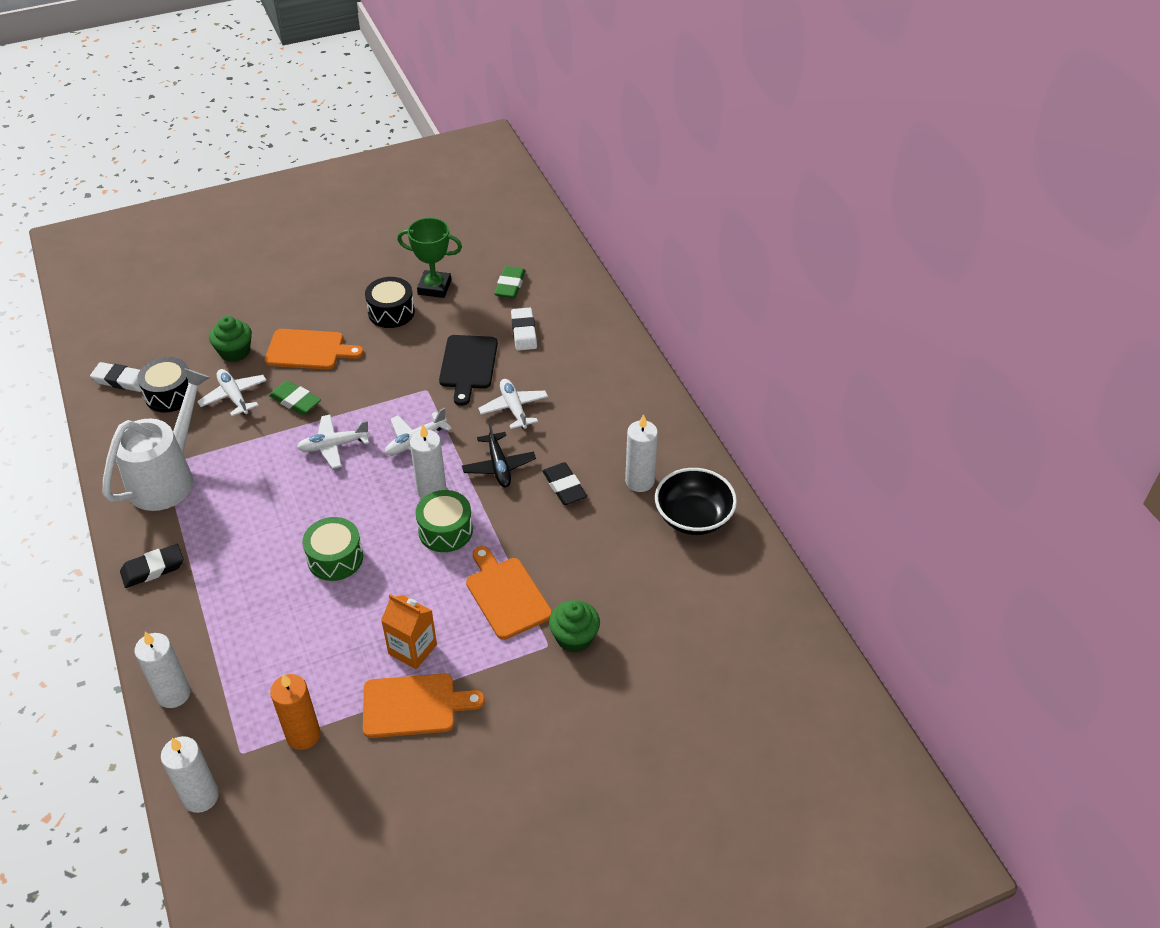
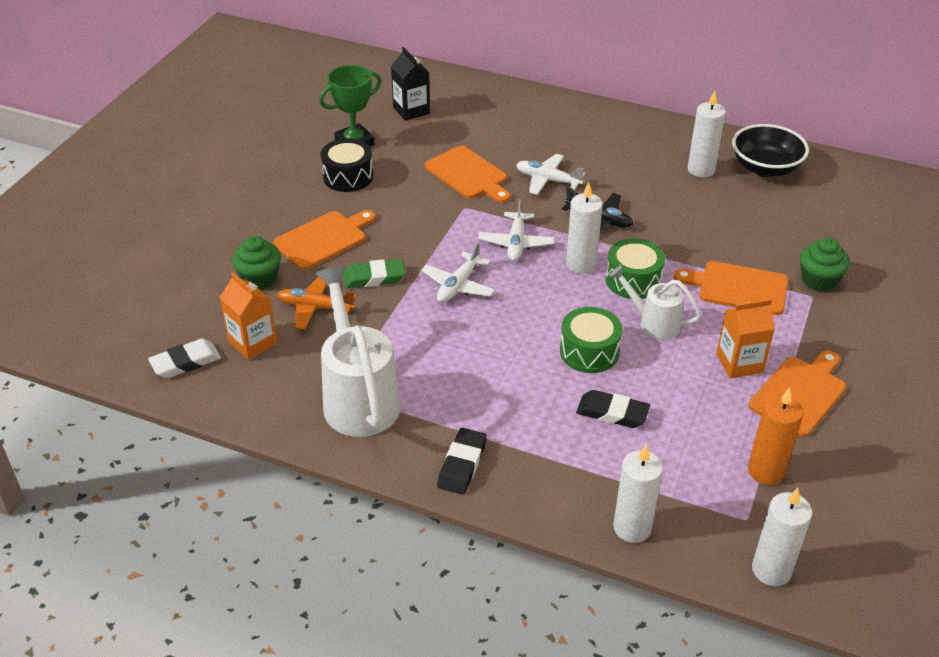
camera: 45 degrees left, 5 degrees down
(170, 394) = (253, 342): black drum -> orange carton
(234, 396) = (315, 307): white plane -> orange plane
(407, 572) = (653, 323): none -> white watering can
(468, 365) = (468, 174): black cutting board -> orange cutting board
(510, 285) = (411, 110): green eraser -> black carton
(524, 332) = (472, 132): white eraser -> none
(564, 487) = (662, 203): black eraser -> black eraser (612, 413)

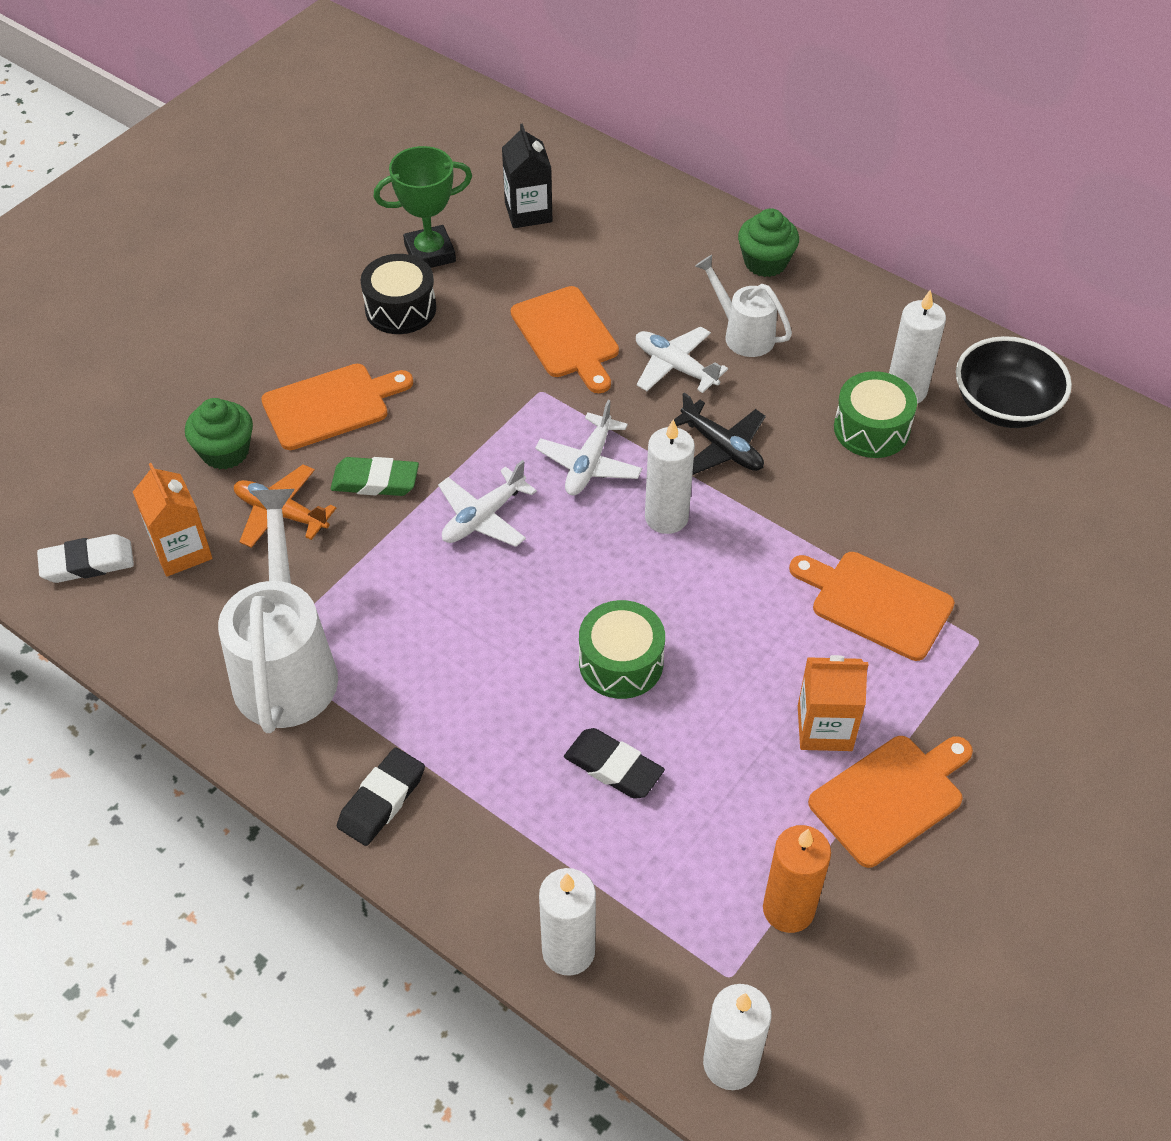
camera: 15 degrees right, 10 degrees up
(633, 280) = (729, 559): green drum -> green drum (871, 429)
(653, 323) = (730, 636): white watering can -> white watering can (743, 334)
(819, 280) = (1001, 615): green cupcake -> green cupcake (765, 262)

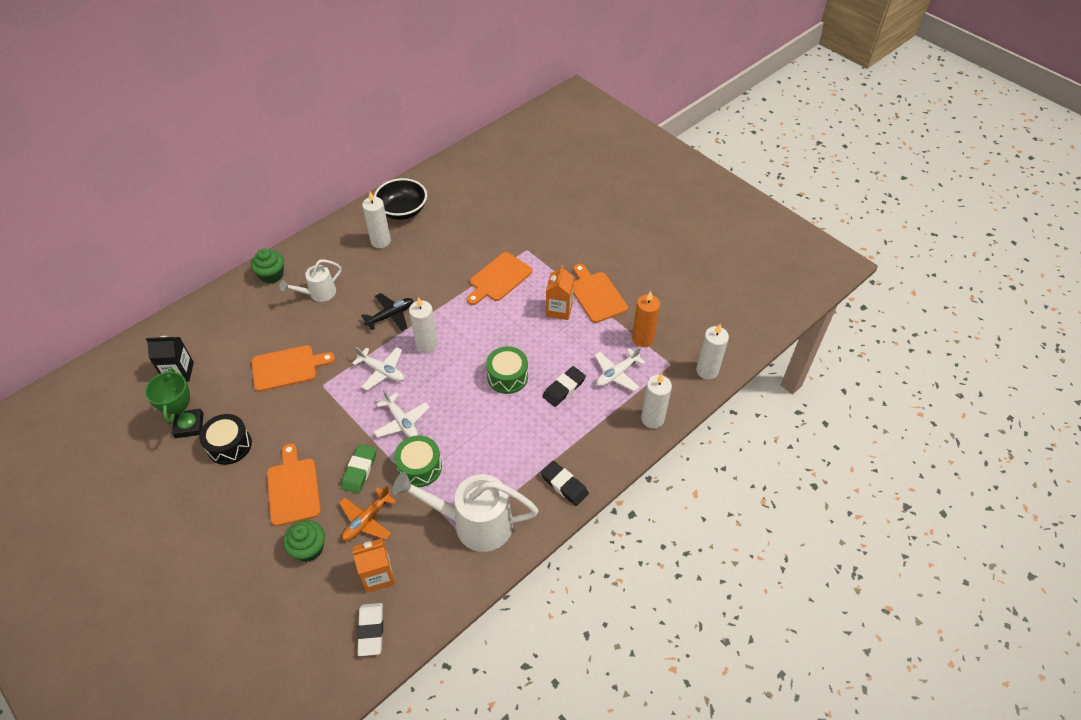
camera: 80 degrees left, 0 degrees up
(675, 367) = (329, 325): white plane -> white plane (617, 374)
(871, 429) = (399, 258): green drum -> green drum (419, 467)

